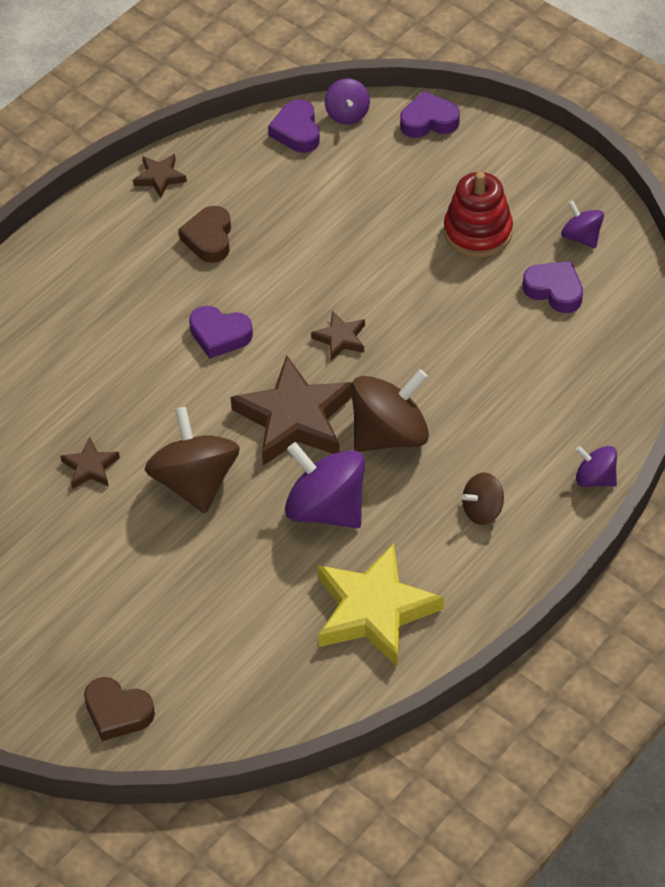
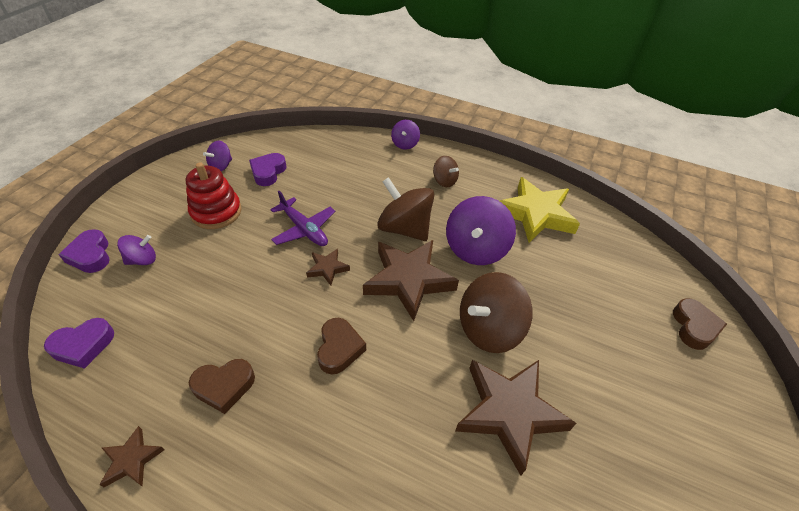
camera: 110 degrees left, 5 degrees down
(90, 467) = (509, 412): brown star -> brown star, size x2.14
(219, 335) = (339, 348): purple heart -> brown heart
(347, 114) = (68, 311): purple spinning top -> purple spinning top (142, 260)
(419, 321) = (304, 229): none -> purple plane

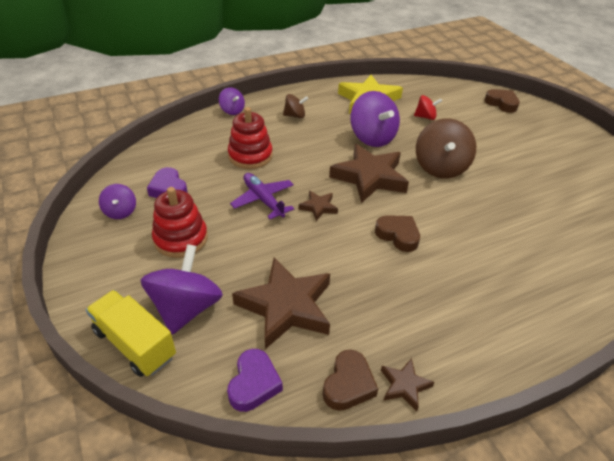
camera: 50 degrees left, 5 degrees down
(91, 255) = (135, 344): purple heart -> yellow truck
(142, 260) = (186, 308): purple spinning top -> purple spinning top, size x1.87
(224, 386) = (379, 307): brown heart -> brown heart (348, 384)
(304, 229) = (263, 200): purple plane -> purple plane turned 120 degrees counterclockwise
(355, 188) = (250, 156): none -> red stacking toy
(404, 228) = (320, 155): brown spinning top -> none
(509, 412) = (504, 192): brown star -> brown star (286, 306)
(566, 271) = (425, 117): none -> red spinning top

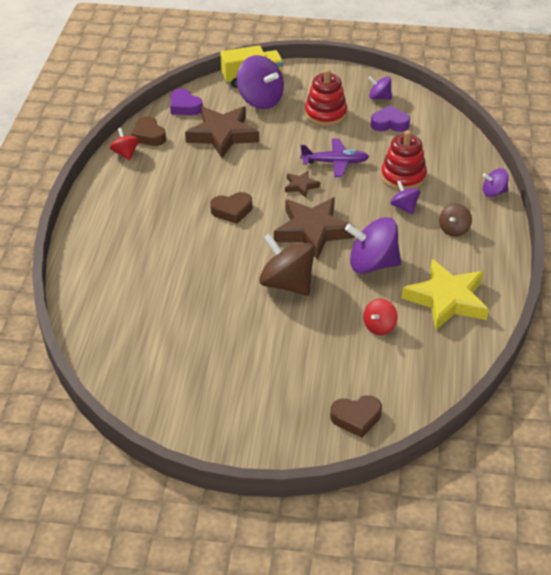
camera: 125 degrees right, 0 degrees up
(291, 143) = (404, 207): none -> purple spinning top
(404, 386) = (125, 153): brown star -> red spinning top

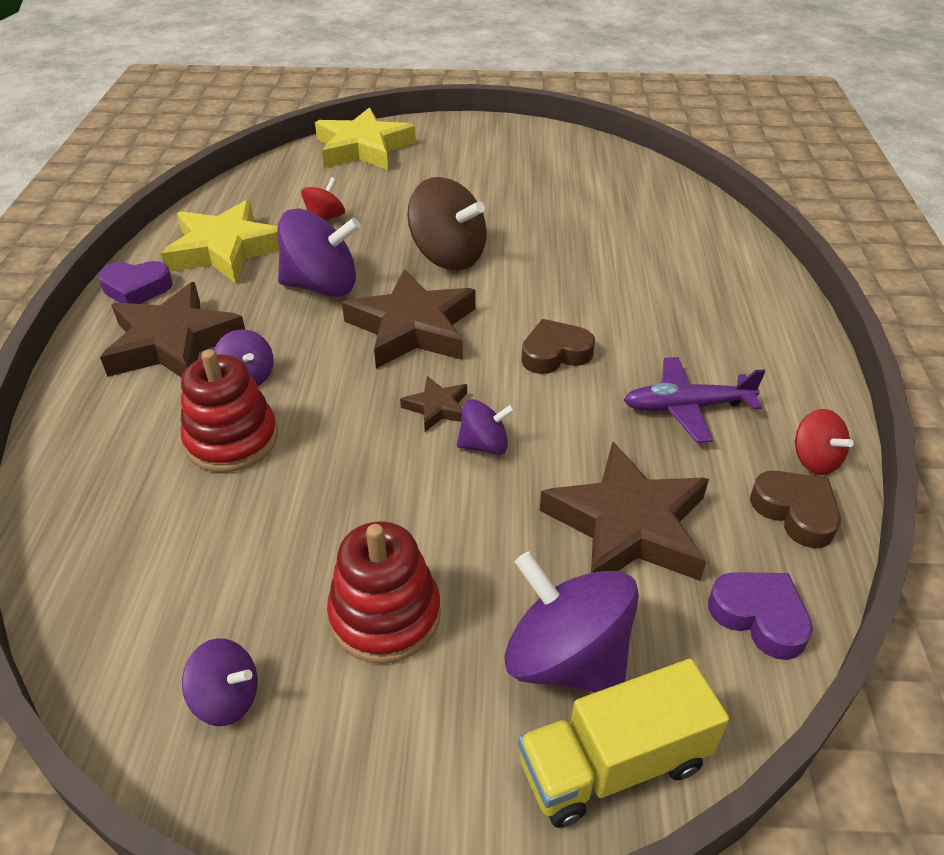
camera: 175 degrees right, 0 degrees up
(335, 162) = (368, 465): purple plane -> purple plane (687, 407)
(356, 418) = (363, 148): brown heart -> yellow star
(389, 123) = (222, 592): purple heart -> purple heart (136, 289)
(454, 230) = (173, 343): brown spinning top -> brown star
(493, 192) = (63, 416): purple spinning top -> purple spinning top (484, 445)

